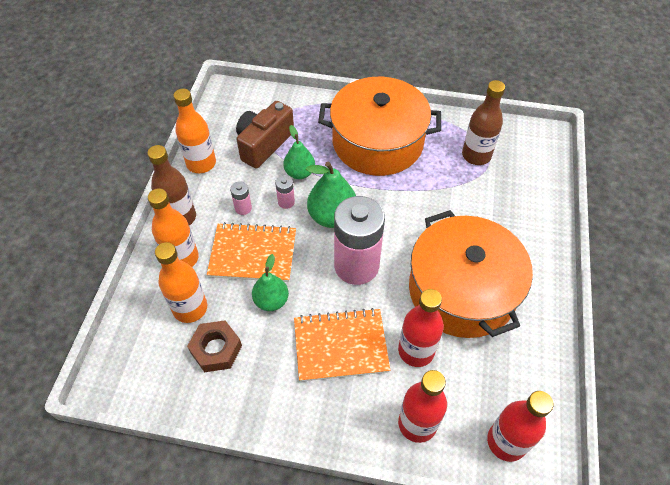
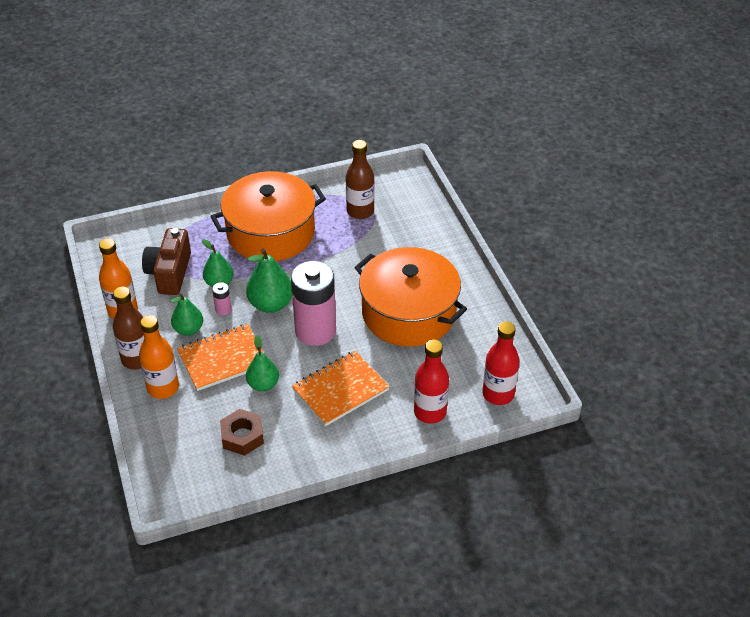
camera: 30 degrees left, 10 degrees down
(190, 308) = (198, 419): orange bottle -> none
(243, 208) = (188, 329): pink battery -> green pear
(416, 351) = (399, 367): red bottle -> none

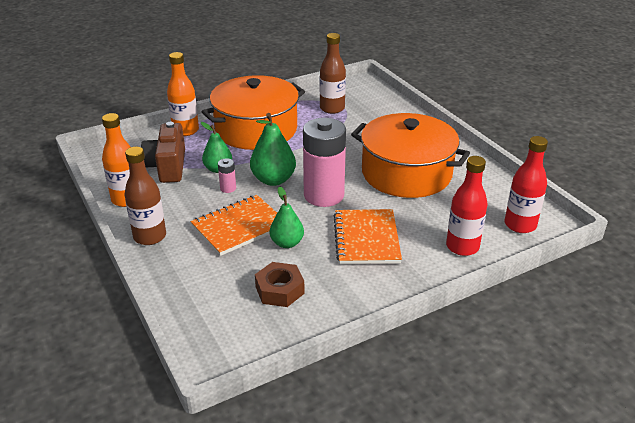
camera: 10 degrees left, 10 degrees down
(163, 388) = (183, 257): orange bottle -> orange bottle (185, 130)
(188, 329) = (197, 207): green pear -> none
(340, 390) = (366, 238): orange notebook -> orange notebook turned 45 degrees counterclockwise

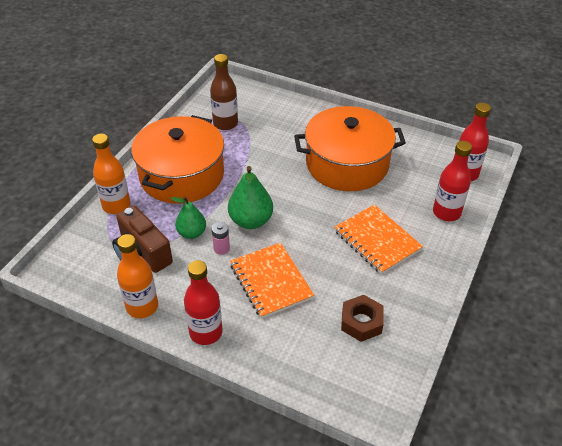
camera: 35 degrees left, 10 degrees up
(150, 236) = (206, 332): brown bottle -> red bottle
(239, 227) = (270, 281): orange notebook -> orange notebook turned 45 degrees counterclockwise
(287, 243) = (323, 276): green pear -> none
(324, 195) = (306, 216): pink battery -> none

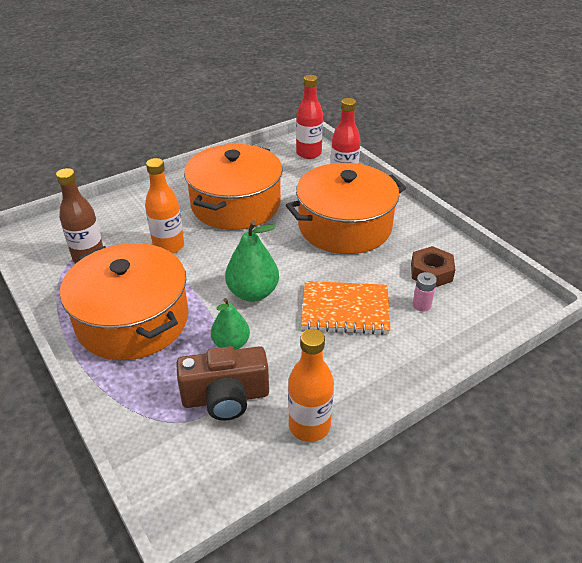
camera: 60 degrees left, 5 degrees down
(116, 205) = (124, 396): orange bottle -> orange bottle (169, 246)
(206, 332) = (380, 383): red bottle -> none
(221, 248) = (273, 328): pink battery -> pink battery (421, 305)
(377, 240) = (345, 226): orange notebook -> orange pot

